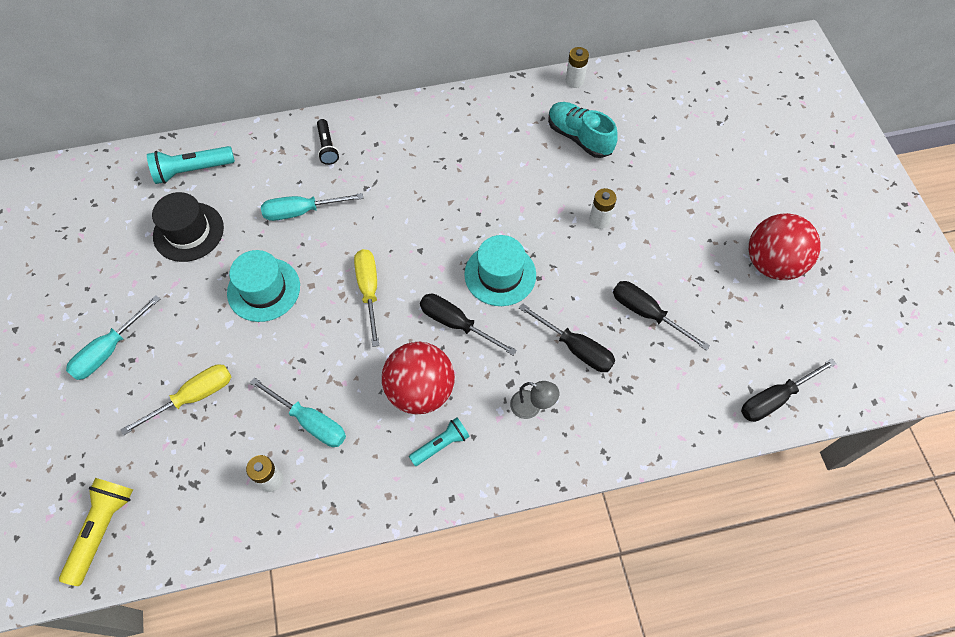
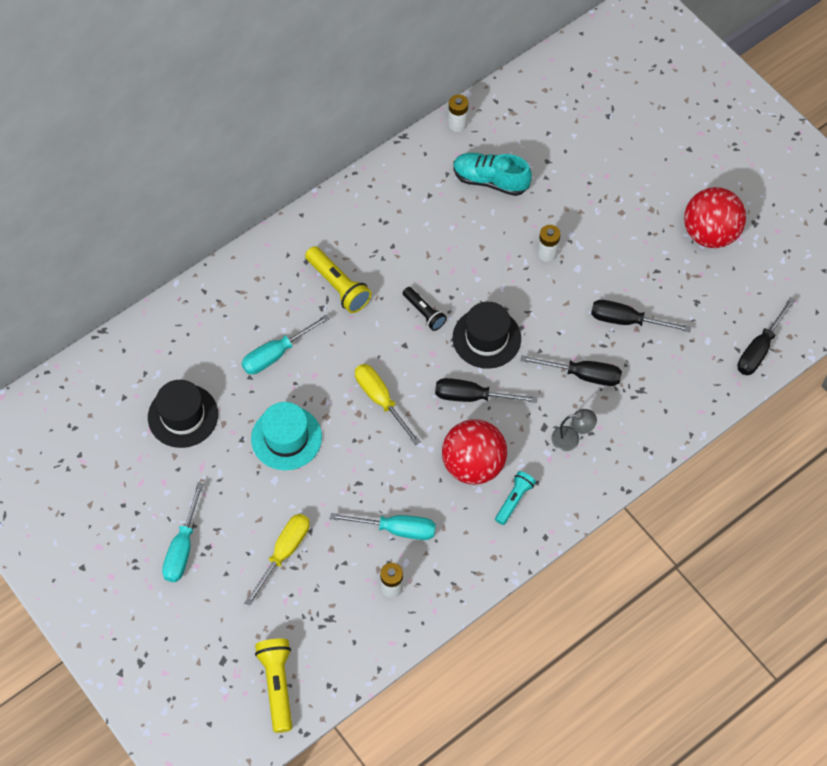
camera: 25 degrees left, 0 degrees up
(192, 170) = (147, 357): turquoise flashlight -> none
(327, 147) = (262, 283): black flashlight -> black flashlight (424, 313)
(391, 175) = (338, 286): none -> yellow flashlight
(500, 274) = (486, 338): turquoise hat -> black hat

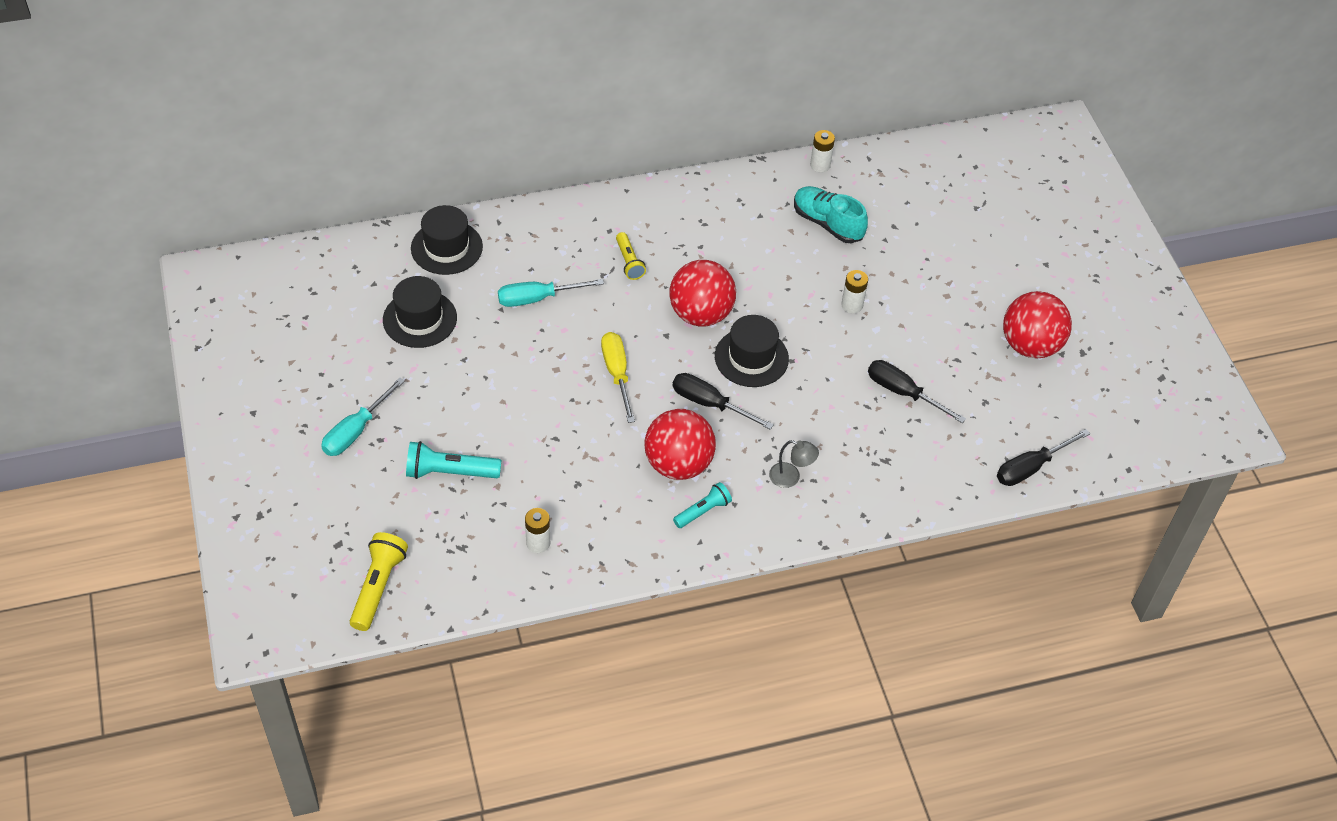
camera: 20 degrees right, 10 degrees down
(171, 335) = (446, 247): none -> black hat
(284, 553) = (450, 472): yellow screwdriver -> turquoise flashlight
(286, 438) = (507, 373): turquoise hat -> none
(338, 286) = (629, 262): yellow flashlight -> yellow flashlight, size x0.65
(396, 529) = (570, 492): turquoise screwdriver -> none
(424, 313) = (701, 314): black flashlight -> red ball
(582, 375) = (832, 425): black screwdriver -> none

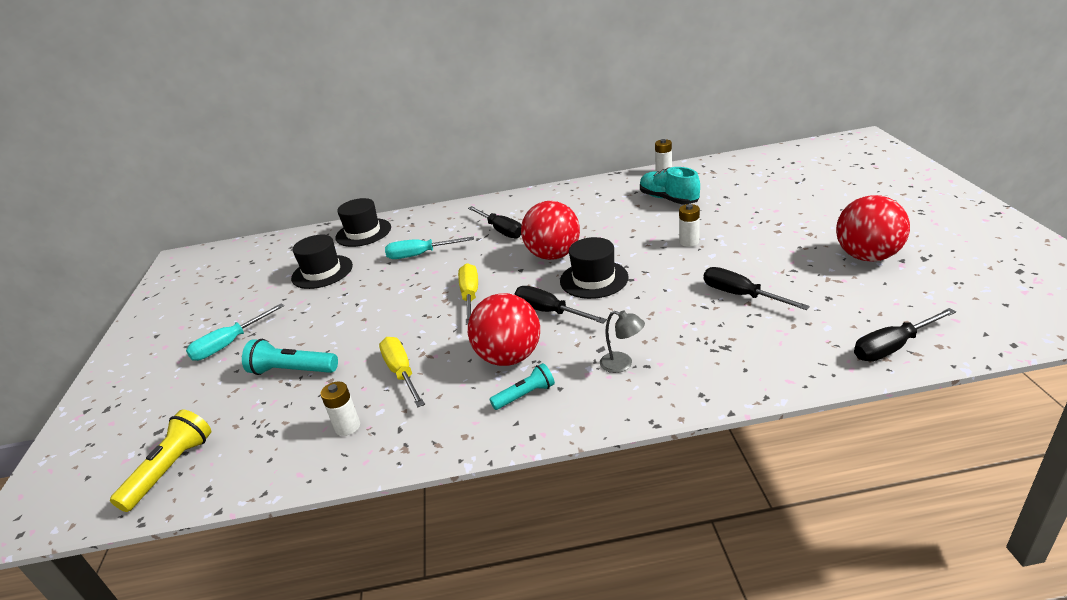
camera: 15 degrees right, 20 degrees down
(571, 479) = (401, 373): none -> yellow screwdriver
(629, 262) = (501, 230): yellow flashlight -> black screwdriver

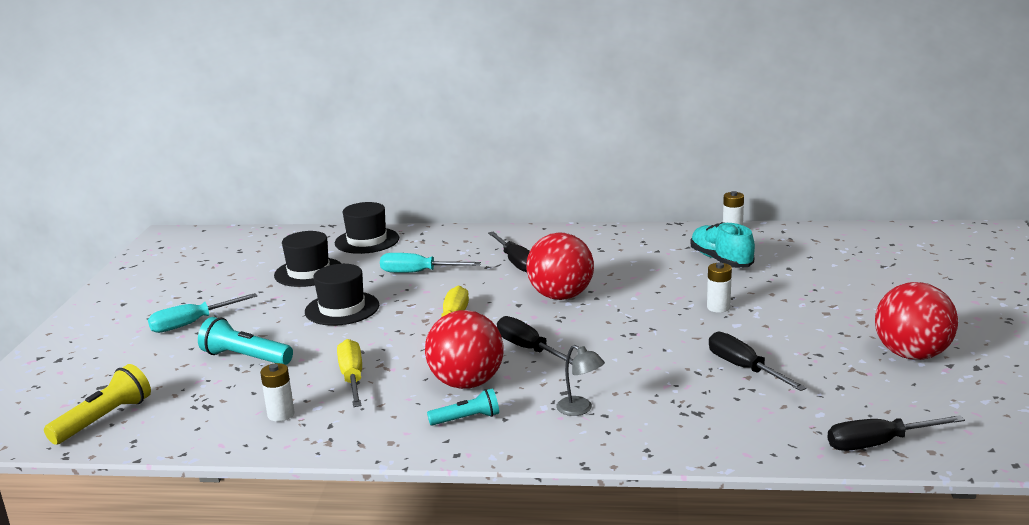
camera: 10 degrees right, 10 degrees down
(594, 279) = (592, 326): black hat -> black hat (342, 308)

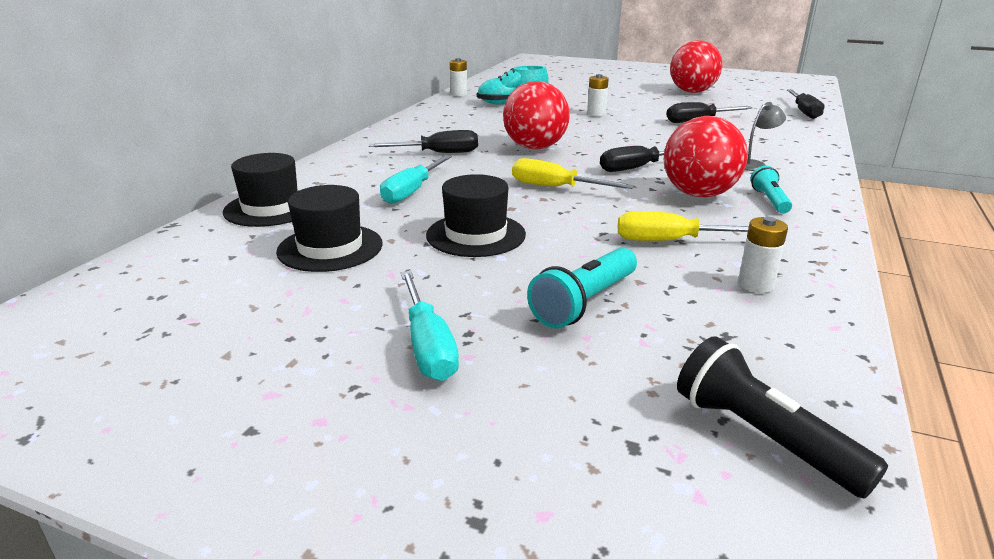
camera: 75 degrees left, 5 degrees up
(104, 419) = (762, 437): yellow flashlight -> black flashlight

